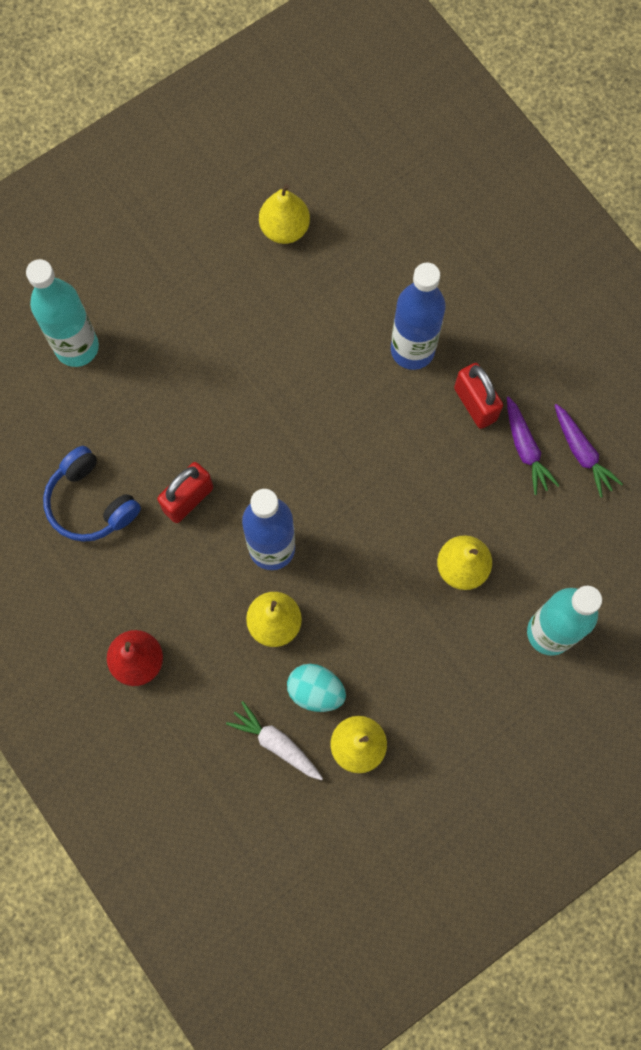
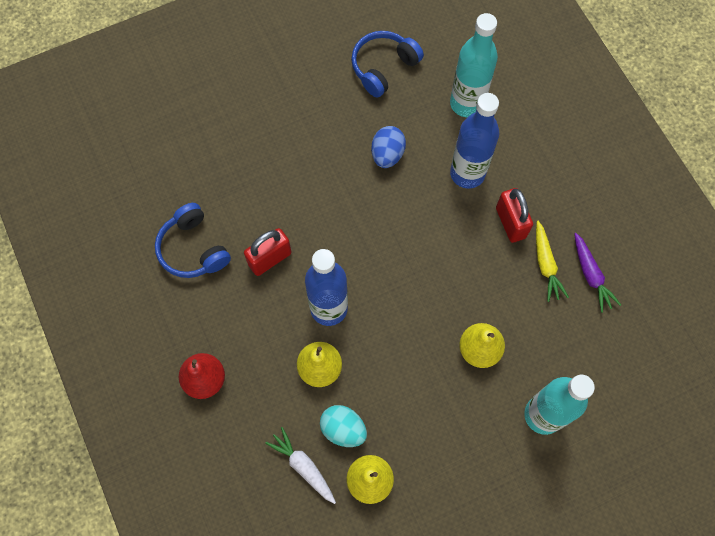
camera: 10 degrees right, 5 degrees down
(77, 347) = (207, 130): turquoise bottle -> turquoise bottle (466, 103)
(284, 229) = (383, 67): yellow pear -> blue headphones
(309, 342) = (387, 154): none -> blue egg
(525, 449) = (545, 264): purple carrot -> yellow carrot

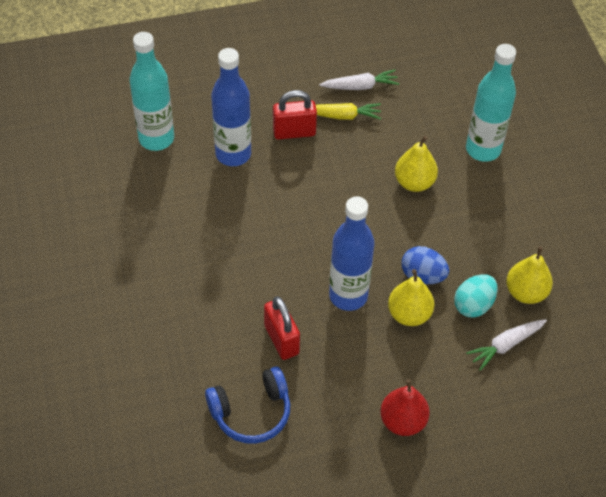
camera: 80 degrees left, 15 degrees down
(383, 67) = (89, 199): blue headphones -> none
(387, 154) = (192, 215): blue egg -> blue egg (422, 275)
(591, 275) = (360, 86): purple carrot -> white carrot

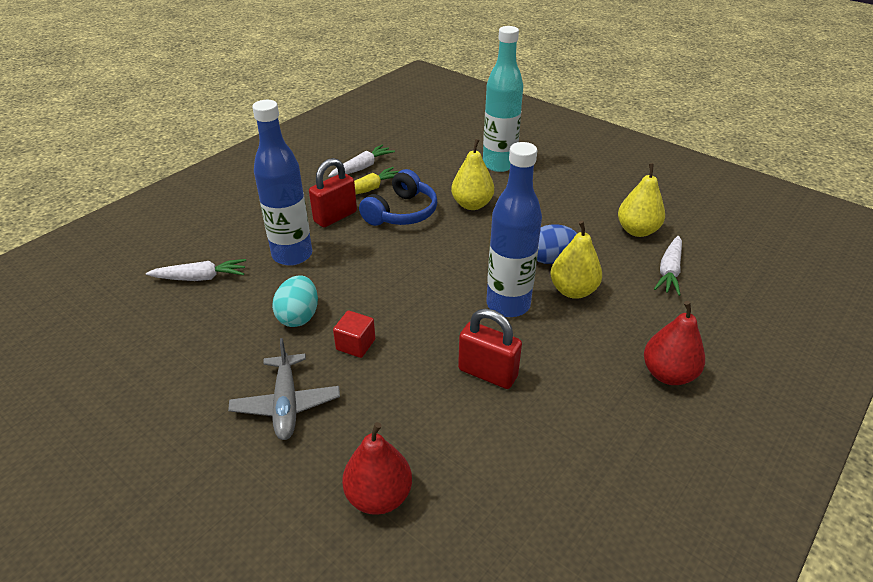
camera: 35 degrees left, 15 degrees down
(140, 280) = (286, 404): none -> grey plane
(146, 375) = (379, 496): none -> red pear
(156, 138) = (200, 278): turquoise bottle -> white carrot
(216, 262) = (355, 344): none -> red cube
(251, 412) = (529, 458): blue headphones -> blue headphones (402, 212)
(473, 305) = (612, 258): turquoise egg -> turquoise egg (299, 316)

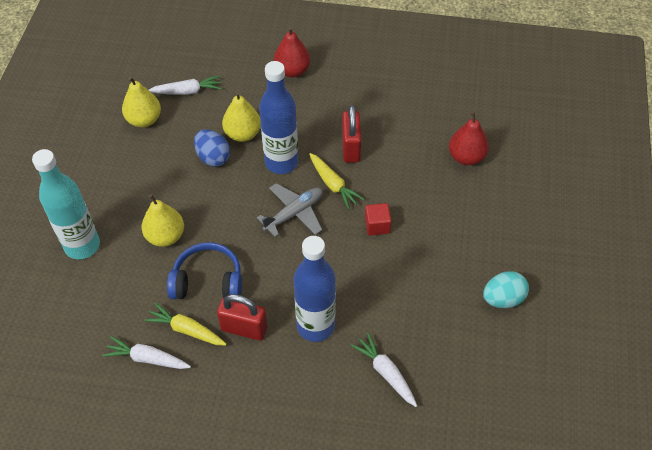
camera: 120 degrees left, 15 degrees up
(286, 404) = (448, 232): grey plane -> grey plane (294, 213)
(299, 316) = (376, 274): turquoise egg -> turquoise egg (503, 299)
(443, 333) = (333, 184): none -> yellow carrot

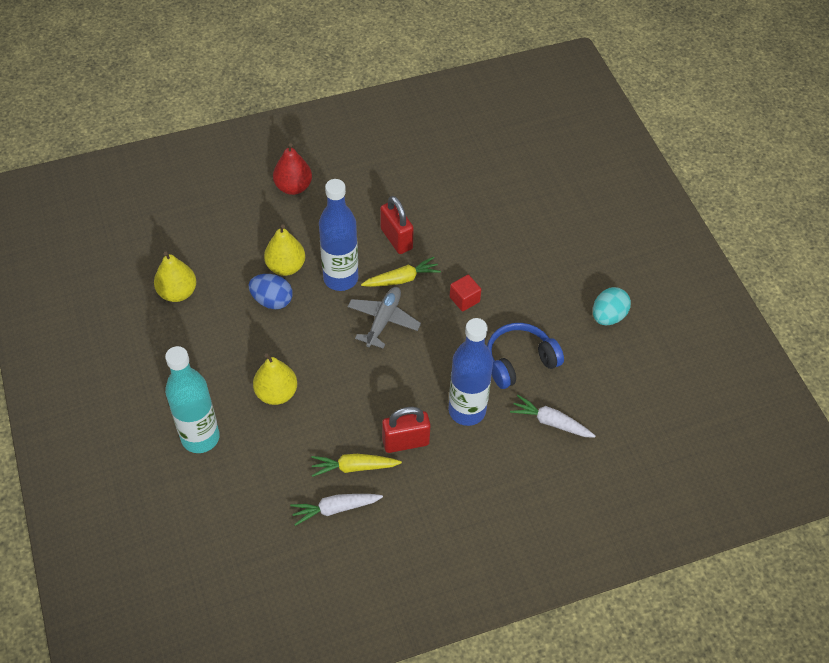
camera: 30 degrees left, 0 degrees up
(187, 91) = (202, 247): white carrot -> none
(208, 281) = (344, 416): blue headphones -> blue headphones (519, 361)
(333, 184) = (401, 279): yellow carrot -> yellow carrot turned 45 degrees counterclockwise
(466, 157) = (503, 205): red pear -> none

